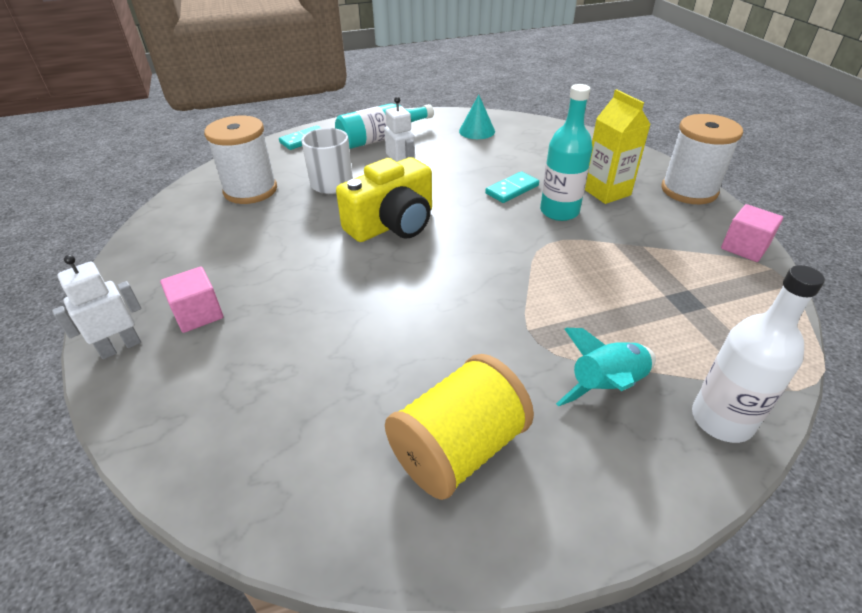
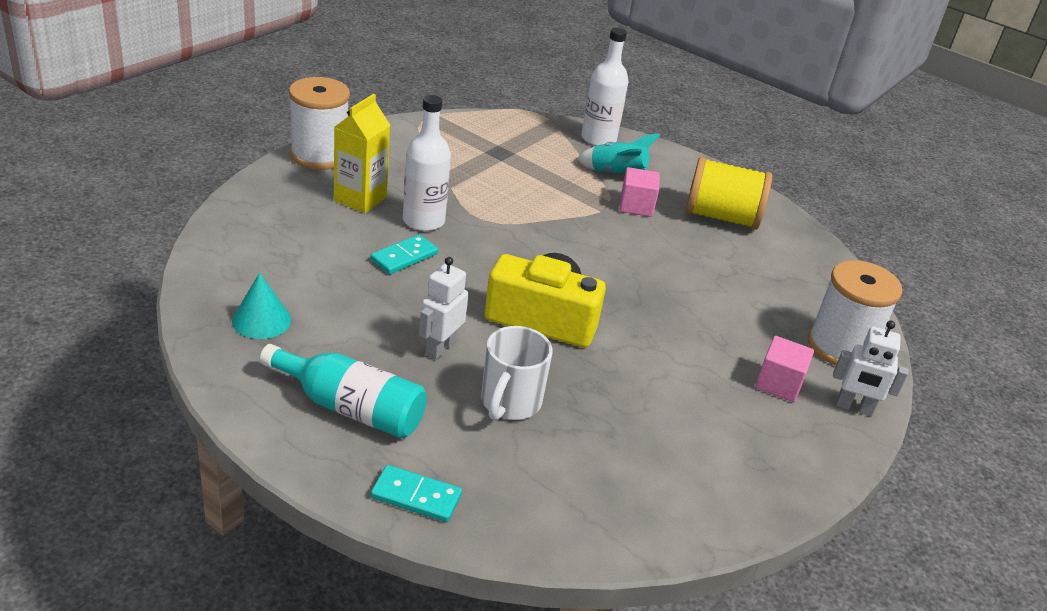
camera: 130 degrees left, 5 degrees down
(250, 190) = (591, 472): white spool -> white spool (840, 347)
(512, 189) = (404, 257): turquoise domino -> turquoise domino turned 60 degrees counterclockwise
(559, 211) = (423, 221): turquoise bottle -> white bottle
(744, 247) = (402, 130): pink cube -> pink cube (636, 206)

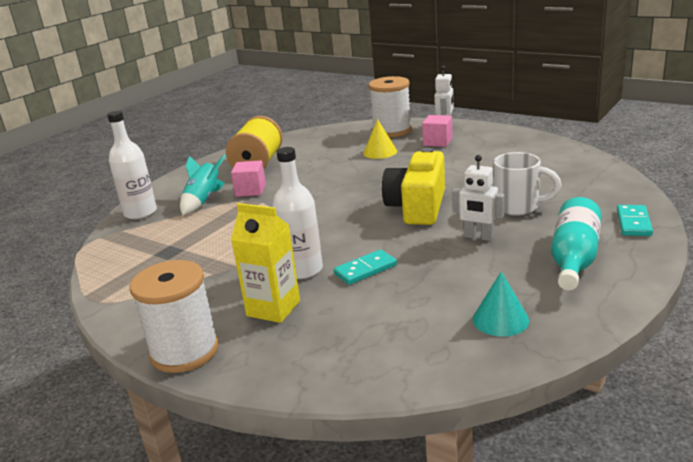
camera: 85 degrees left, 10 degrees down
(404, 257) = (365, 269): turquoise domino -> turquoise domino turned 75 degrees counterclockwise
(746, 320) = (380, 152): none -> yellow cone

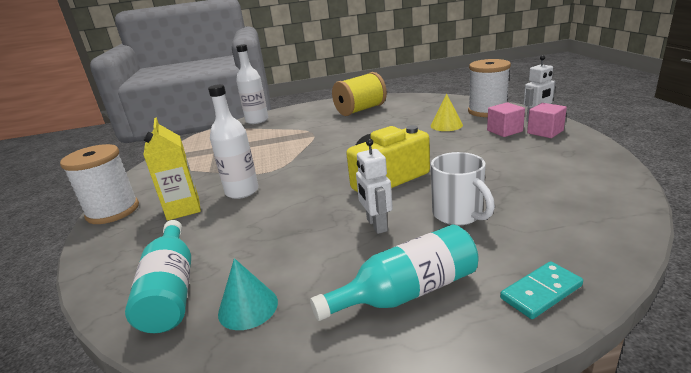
camera: 45 degrees right, 0 degrees up
(203, 201) = (292, 124): turquoise rocket -> none
(250, 190) = (324, 126): pink cube -> pink cube (545, 132)
(365, 269) = (266, 210): turquoise domino -> none
(419, 348) = (171, 290): none -> turquoise bottle

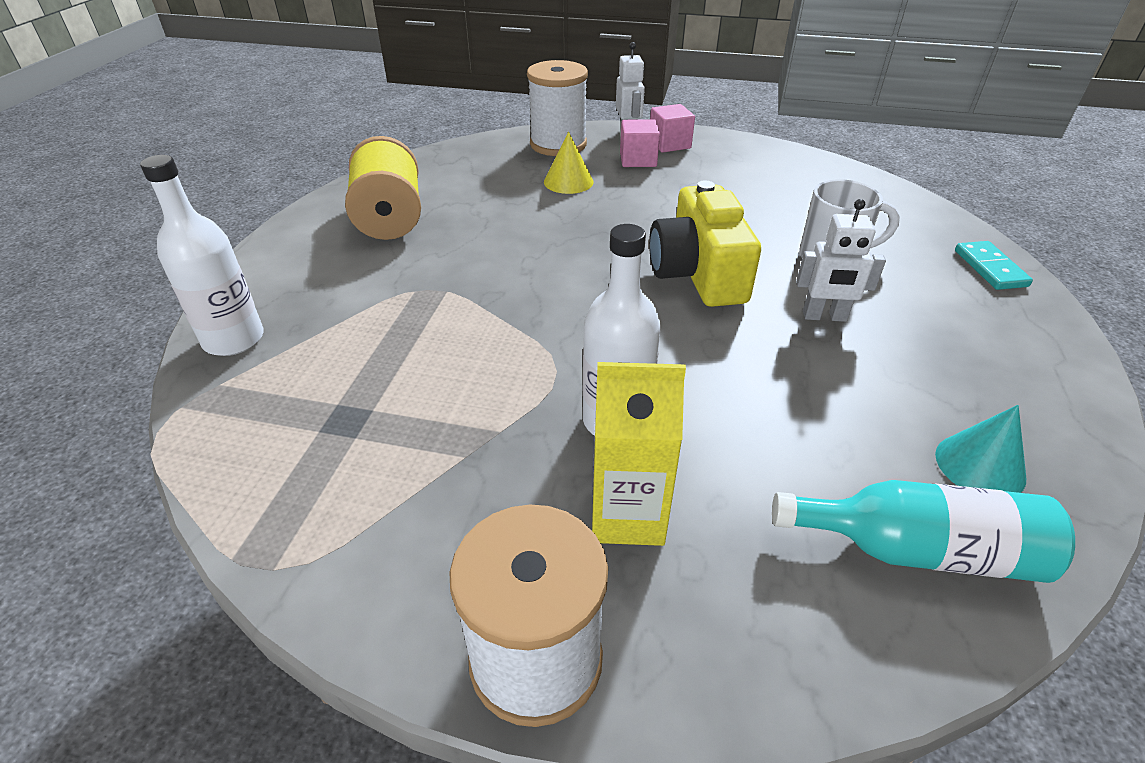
camera: 70 degrees left, 15 degrees up
(407, 292) = (974, 336): turquoise bottle -> none

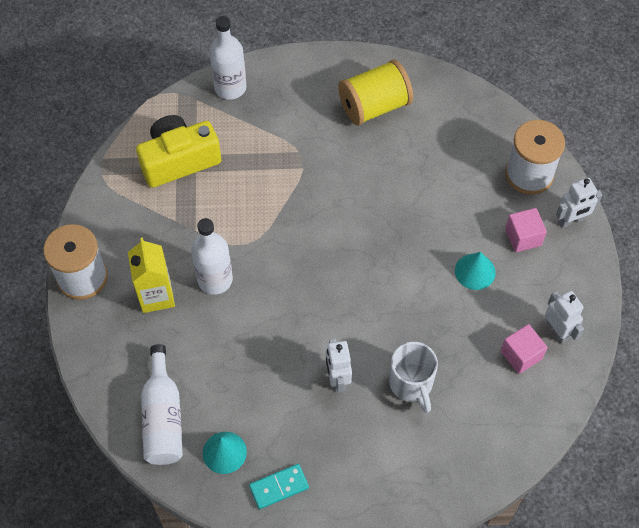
camera: 75 degrees right, 20 degrees up
(568, 182) = (466, 197): yellow cone -> none
(669, 144) = (563, 255): pink cube -> pink cube (521, 355)
(674, 192) = (475, 271): none -> turquoise cone
(698, 273) = (365, 301): yellow camera -> yellow camera (179, 160)
(763, 161) = (557, 331): none -> white robot
(919, 550) = (163, 417): turquoise bottle -> white bottle
(990, 268) = (432, 491): turquoise domino -> turquoise domino (279, 487)

